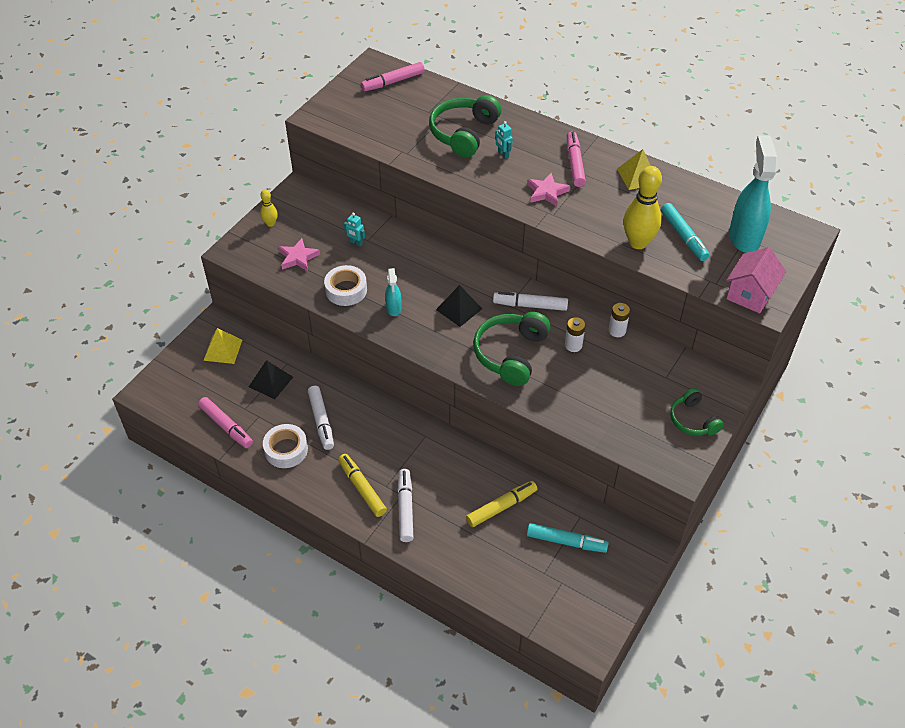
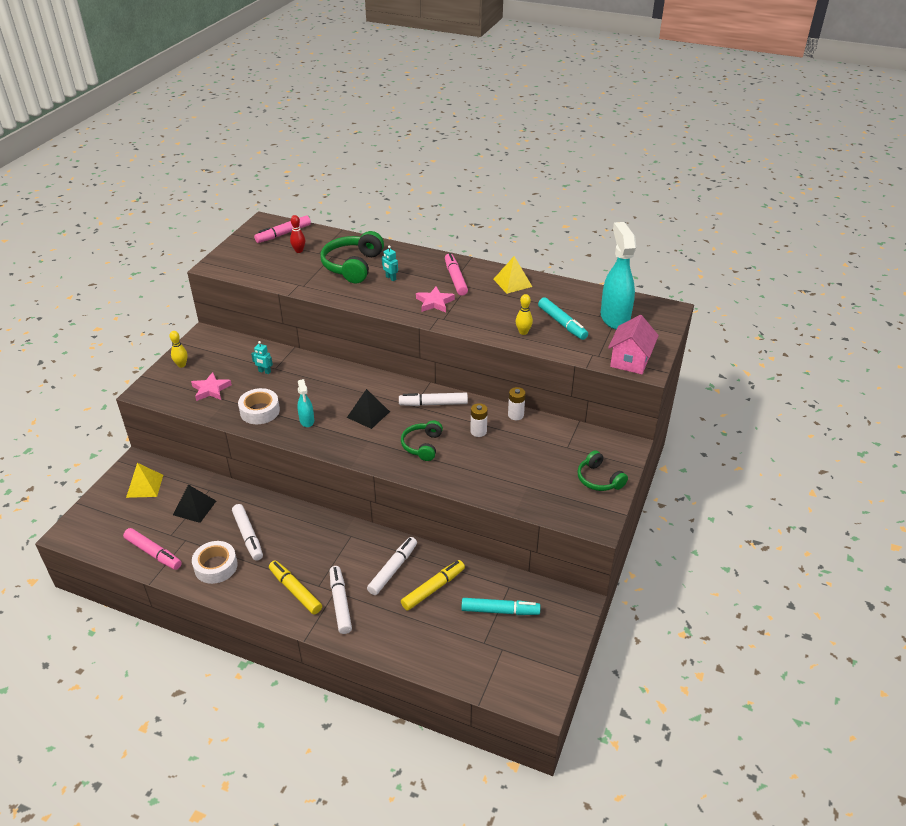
camera: 10 degrees left, 10 degrees down
(407, 106) = (299, 251): none -> red bowling pin
(463, 480) = (393, 569): none -> white marker
(511, 354) = (422, 445): green headphones -> green headphones, size x0.61
(638, 243) = (523, 332): yellow bowling pin -> yellow bowling pin, size x0.51

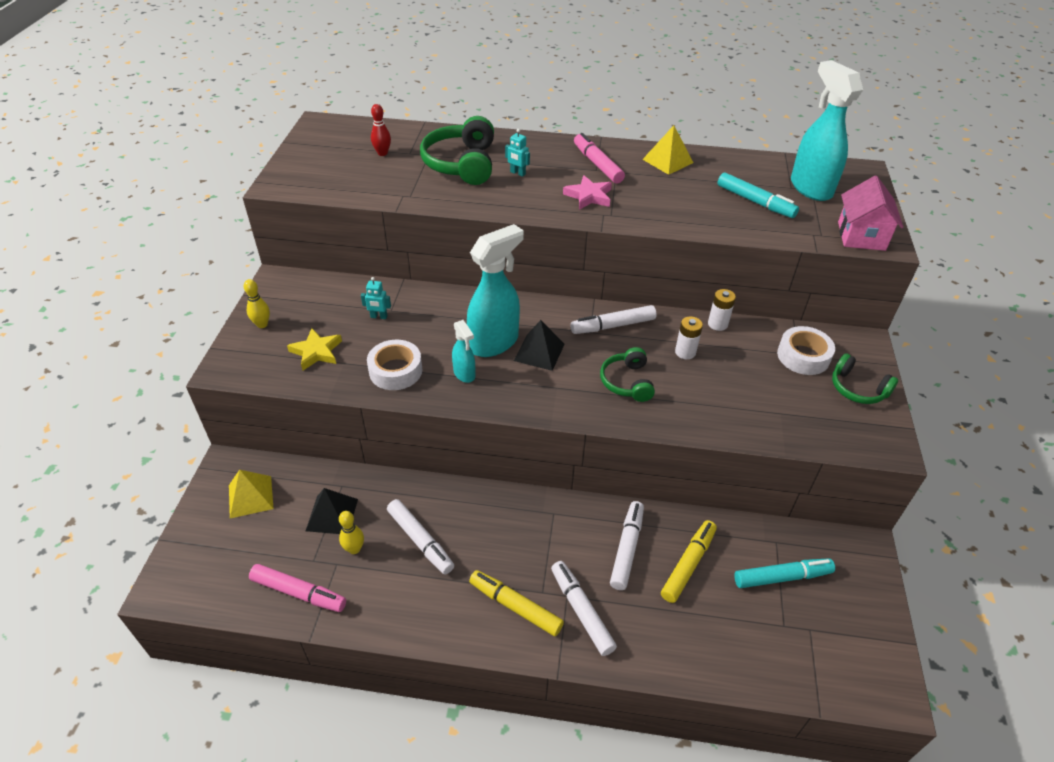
camera: 15 degrees left, 5 degrees up
(211, 389) = (316, 352): pink star -> yellow star
(216, 566) = (394, 594): white tape -> white tape (803, 356)
(283, 234) = (352, 135): pink marker -> none
(339, 402) = (494, 342): none -> turquoise spray bottle
(523, 332) = (716, 218): yellow bowling pin -> yellow bowling pin (354, 549)

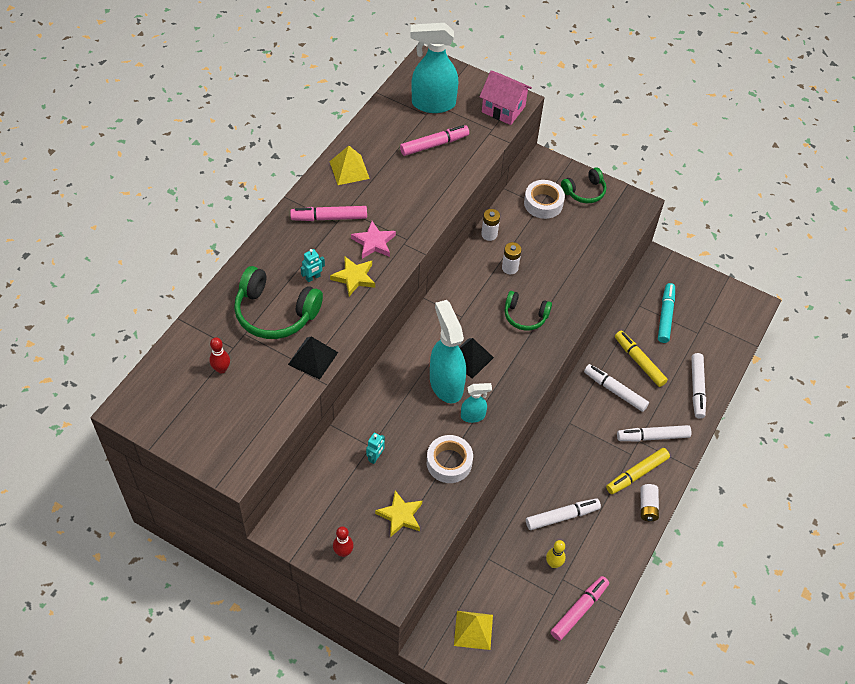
camera: 70 degrees left, 10 degrees up
(262, 324) = (343, 552): yellow bowling pin -> red bowling pin
(332, 515) = (515, 572): black pyramid -> black pyramid (313, 358)
(472, 632) = (647, 506): none -> white battery
(535, 195) = (354, 277): none -> yellow star
(613, 326) = (461, 299): white marker -> white marker (697, 388)
(755, 202) = (434, 144): turquoise marker -> pink marker

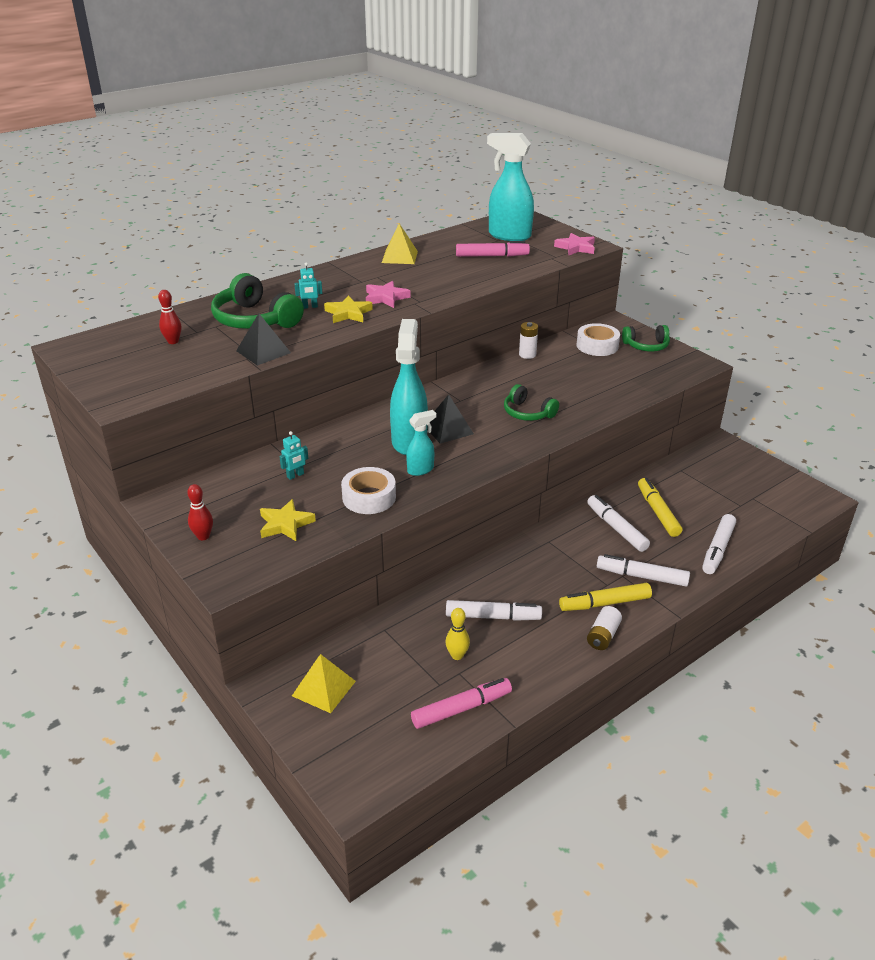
camera: 25 degrees right, 20 degrees down
(329, 218) = (357, 278): pink marker -> none
(473, 416) = (421, 470): turquoise spray bottle -> turquoise spray bottle turned 45 degrees counterclockwise
(503, 109) = (576, 248): pink house -> pink star
(510, 268) = (533, 379): white battery -> none
(665, 316) = (707, 484): turquoise marker -> none

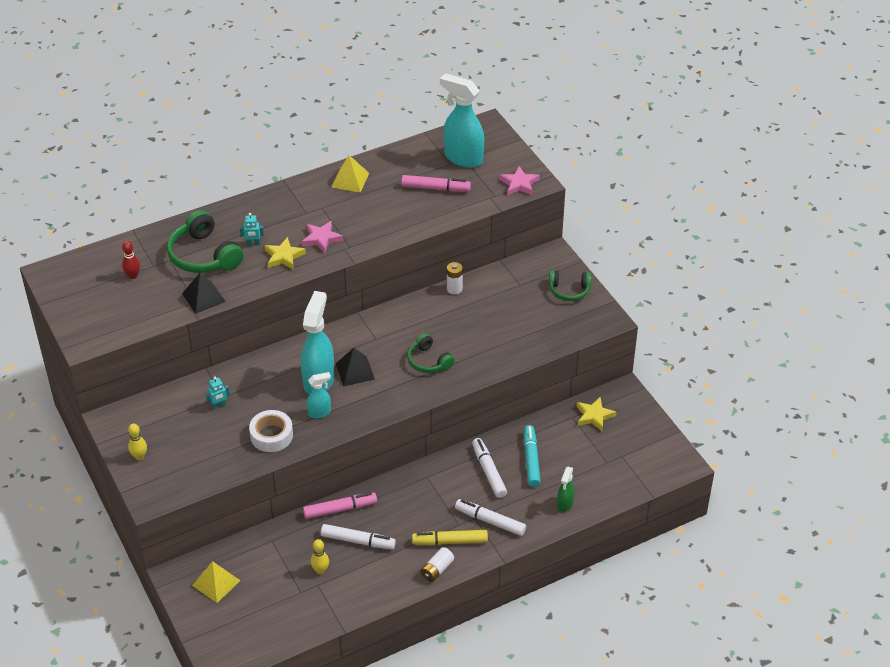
camera: 10 degrees right, 10 degrees up
(203, 536) = (139, 456): red bowling pin -> yellow bowling pin
(285, 524) = (202, 453): yellow star -> yellow star (594, 416)
(461, 708) = (311, 613): pink marker -> pink marker (340, 509)
(597, 346) = (523, 284): white tape -> none
(657, 512) = (531, 459): yellow marker -> turquoise marker
(717, 549) = (565, 504): white marker -> green spray bottle

